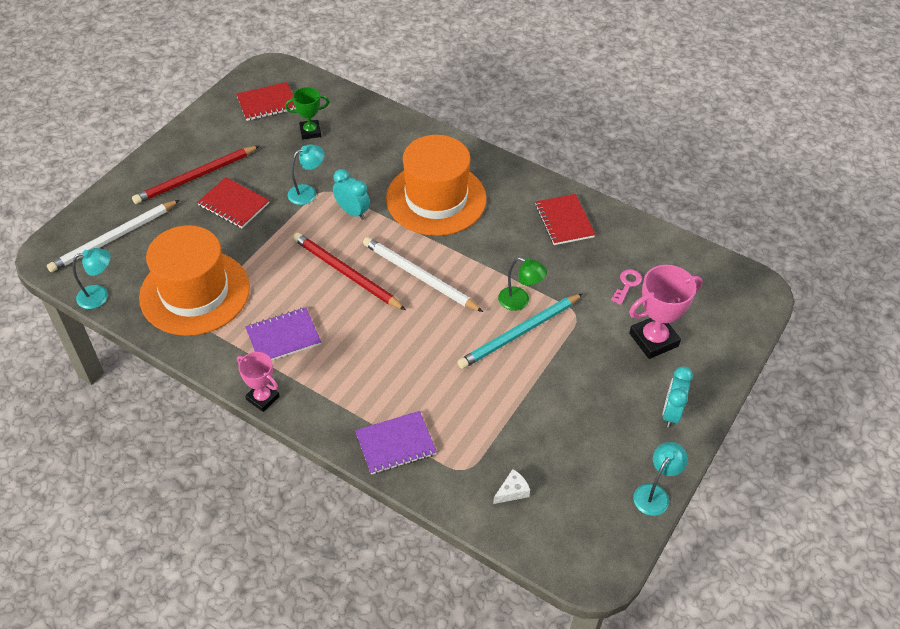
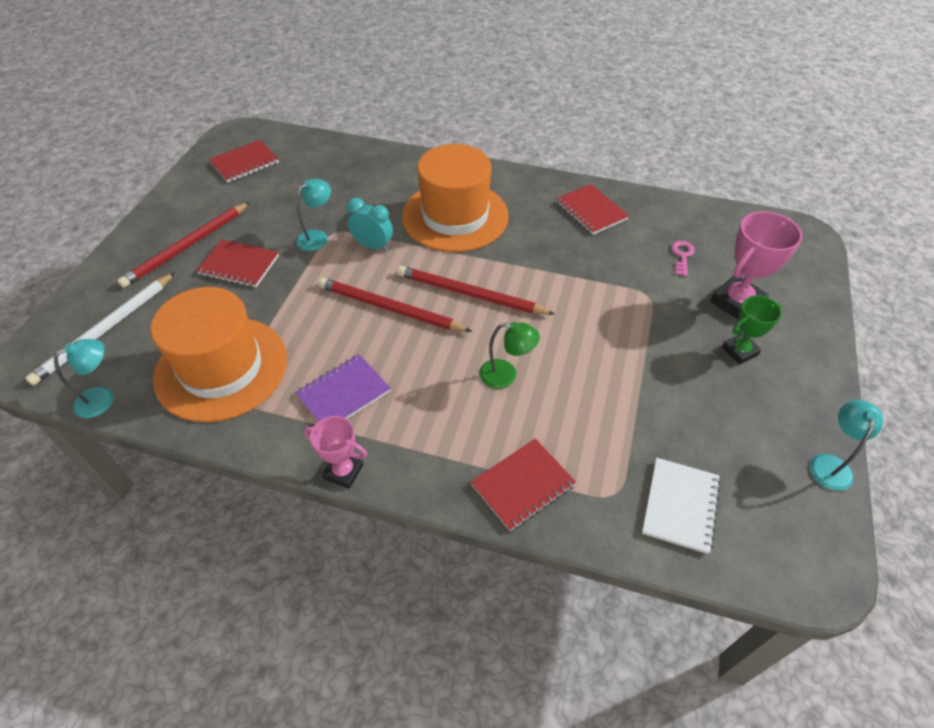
camera: 15 degrees left, 0 degrees up
(310, 132) = (300, 180): green trophy -> green trophy (739, 351)
(395, 444) = (522, 485): purple notebook -> red notebook
(419, 276) = (470, 294): white pencil -> red pencil
(512, 491) = (680, 505): white cheese -> white notebook
(519, 333) = (601, 327): turquoise pencil -> none
(520, 301) = (585, 295): green lamp -> green lamp (506, 375)
(671, 413) = (796, 372): turquoise clock -> none

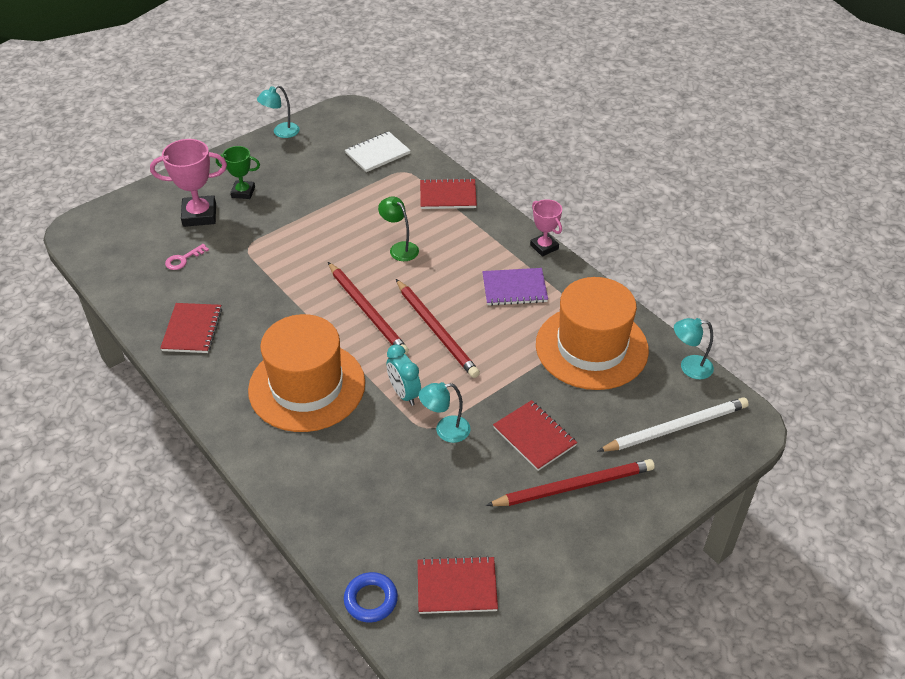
camera: 145 degrees left, 5 degrees down
(296, 138) = (371, 600): none -> blue ring

